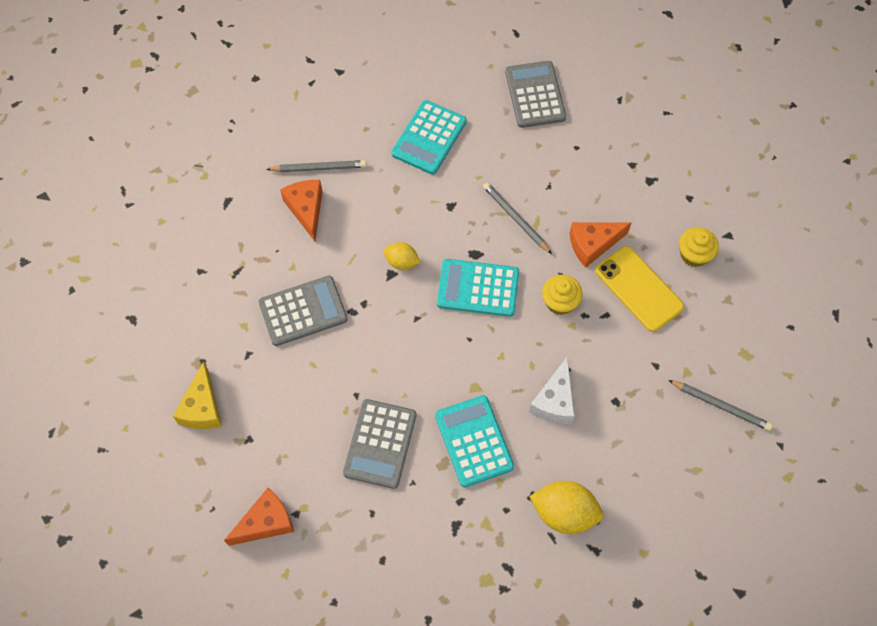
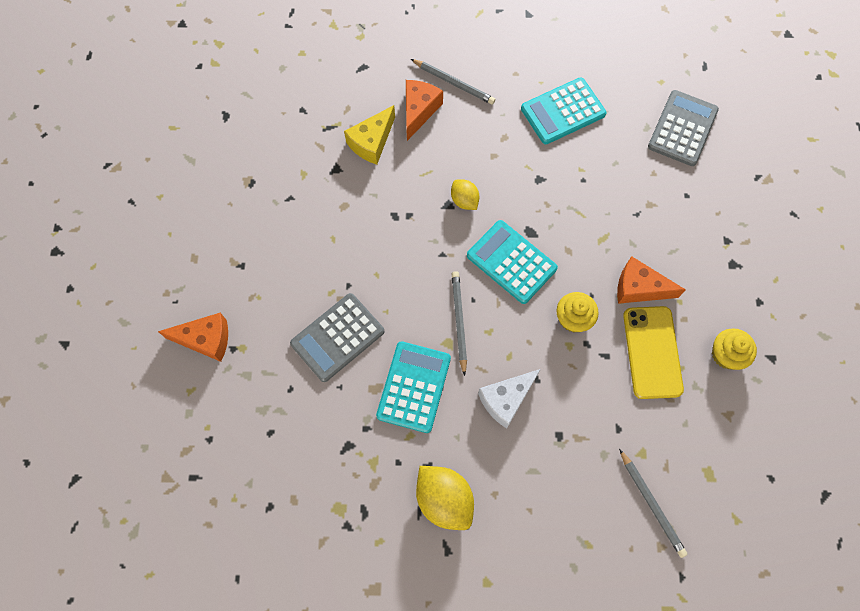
camera: 35 degrees right, 5 degrees up
(202, 408) = (225, 218): yellow cheese -> yellow cheese (372, 142)
(303, 311) = (356, 191): grey calculator -> none
(515, 218) = (587, 224): grey pencil -> grey pencil (459, 321)

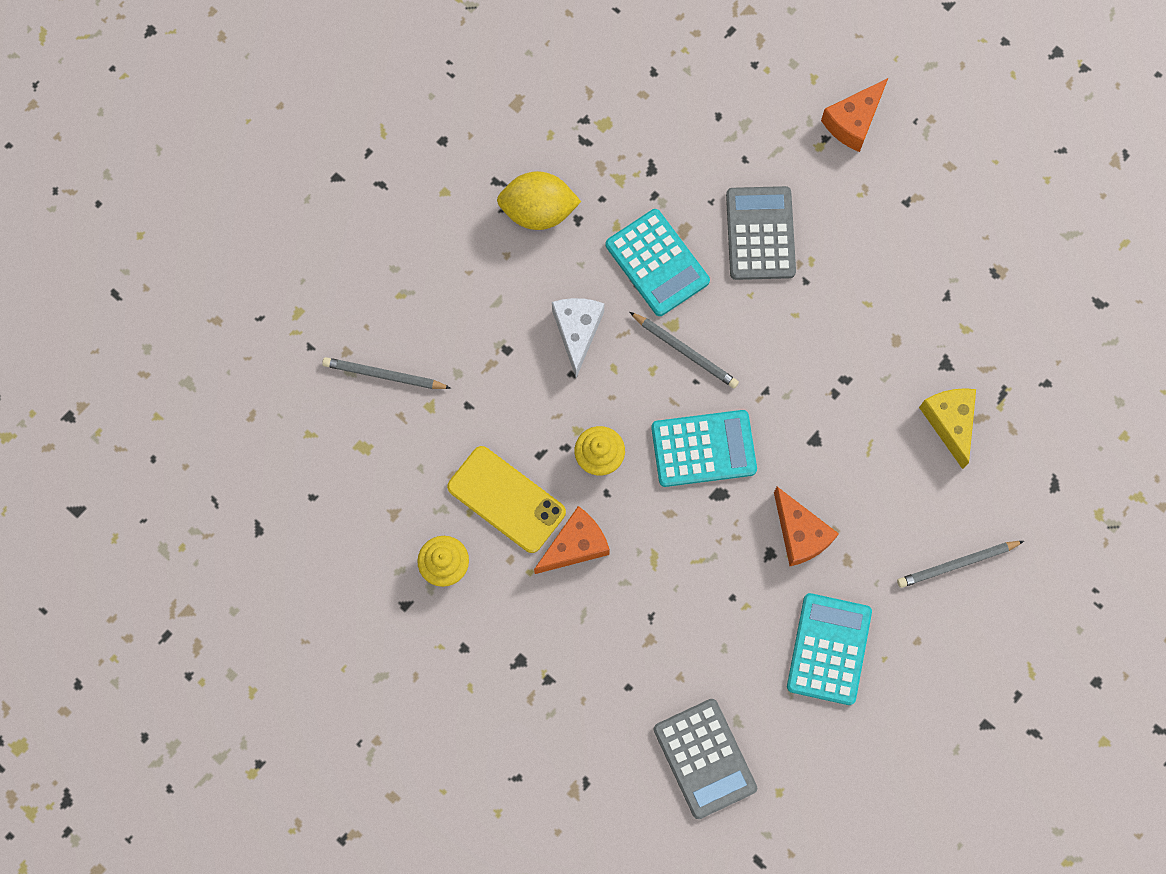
camera: 130 degrees right, 5 degrees up
(419, 111) = (950, 499): orange cheese -> orange cheese (800, 534)
(464, 200) = (807, 459): yellow lemon -> none

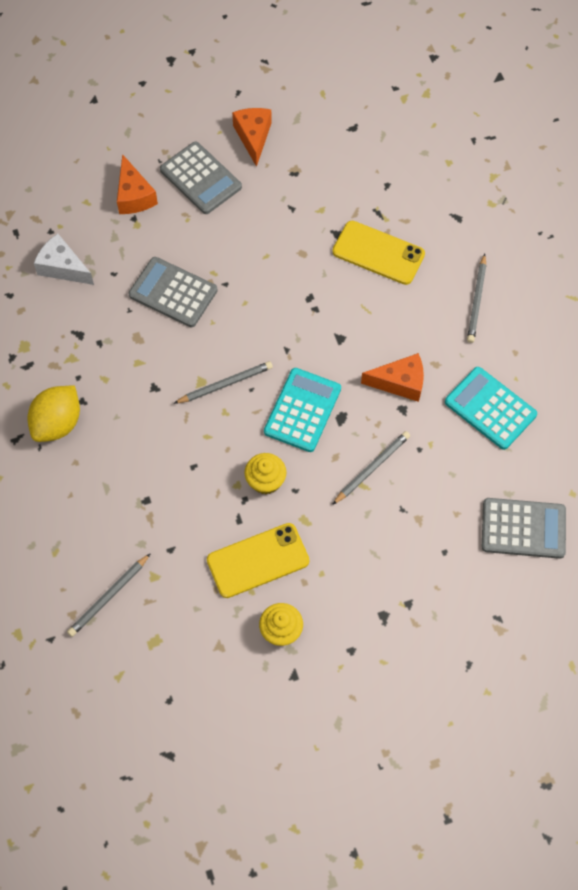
camera: 60 degrees left, 10 degrees down
(575, 545) = (321, 531): orange cheese -> orange cheese (253, 137)
(577, 332) = (164, 446): white cheese -> white cheese (63, 267)
(657, 263) = (149, 367): turquoise calculator -> none
(679, 559) = (372, 468): none -> grey pencil
(921, 177) = (200, 178): none -> grey calculator
(950, 422) = (378, 253): yellow cheese -> yellow phone

